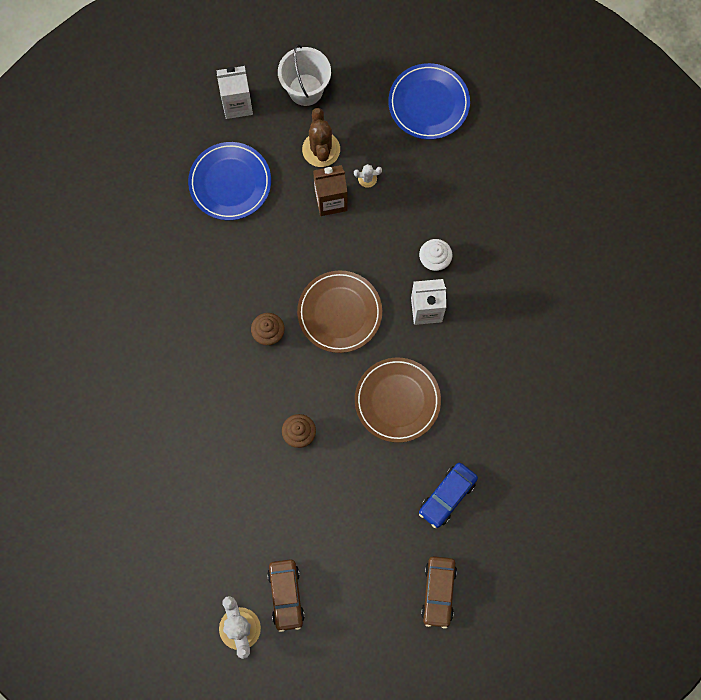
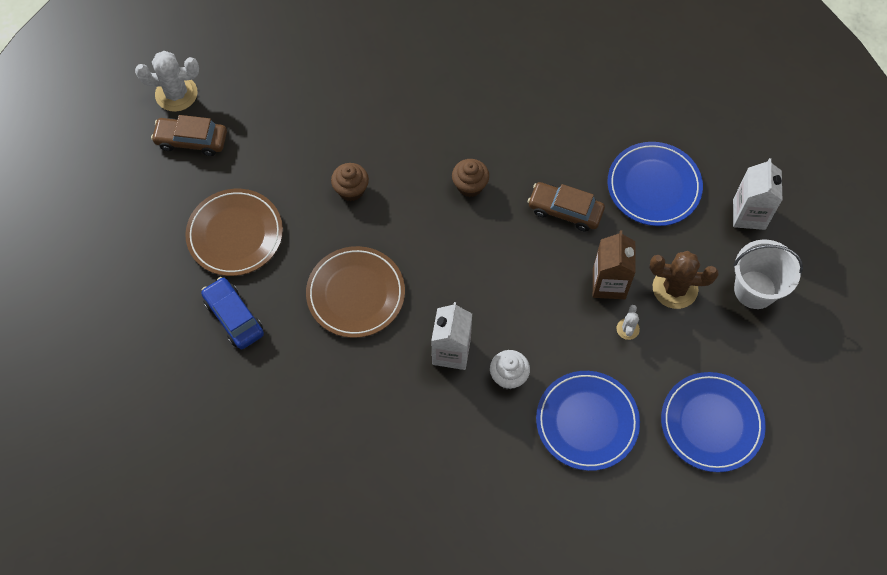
camera: 105 degrees right, 10 degrees down
(339, 313) = (473, 260): brown plate -> brown plate (235, 234)
(438, 592) = (137, 281): brown car -> brown car (565, 210)
(454, 193) = (587, 422): none -> blue plate

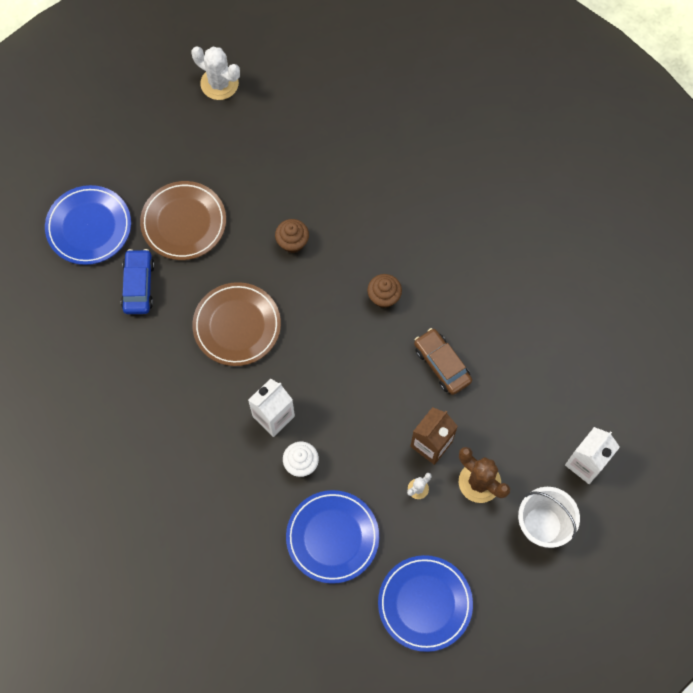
camera: 35 degrees right, 5 degrees up
(191, 140) = (204, 128): brown car -> none
(653, 186) = (527, 391): blue plate -> blue plate (89, 227)

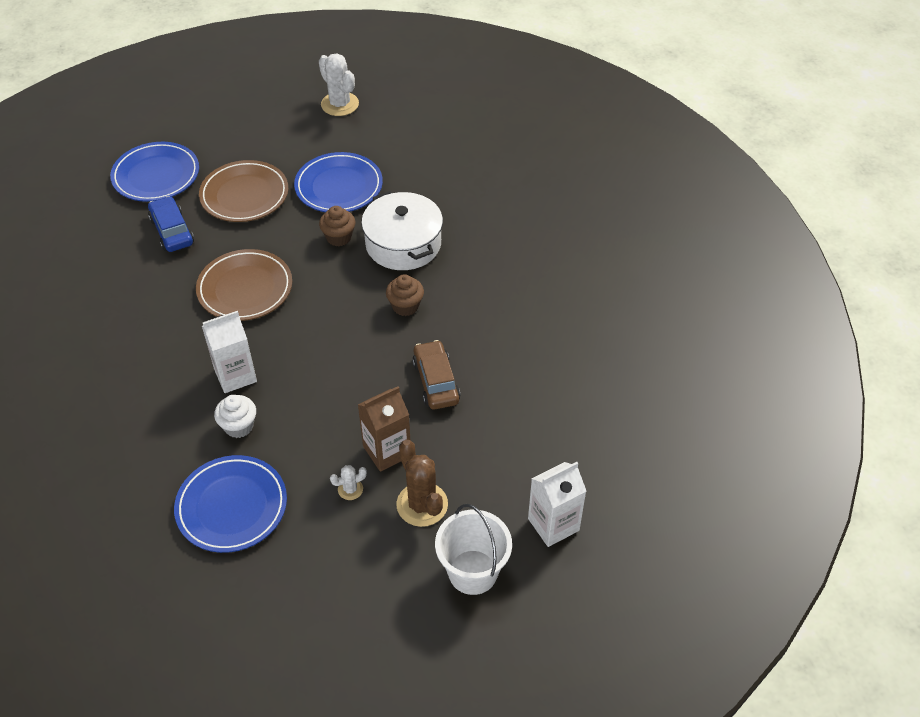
camera: 20 degrees right, 20 degrees down
(138, 285) = (172, 231): blue car -> blue car turned 45 degrees counterclockwise
(352, 230) = (403, 244): none -> white pot
(425, 603) = (297, 609): blue plate -> blue plate (339, 187)

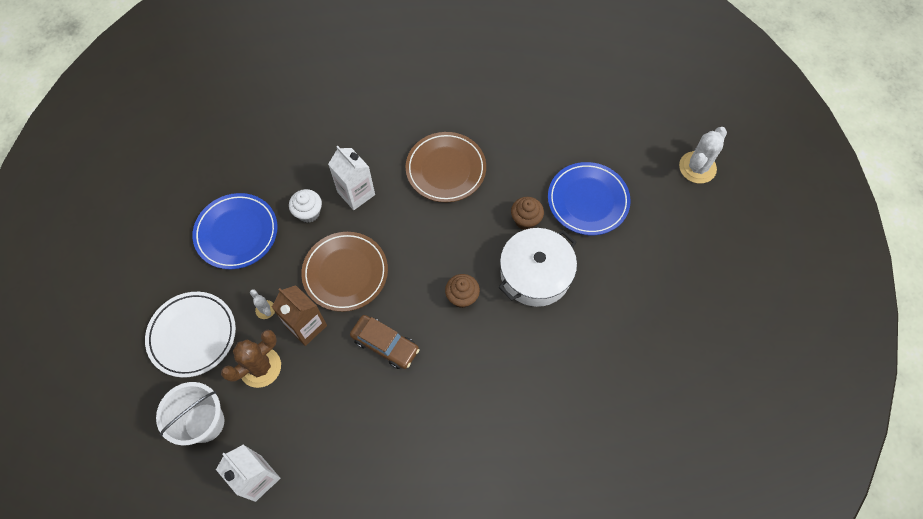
camera: 75 degrees right, 15 degrees up
(156, 176) = (549, 62): blue plate -> none
(172, 231) = (491, 96): blue car -> none
(244, 195) = (550, 132): brown plate -> brown plate (345, 273)
(355, 573) = (192, 335): none -> white plate
(436, 381) = (385, 345): brown car -> brown car turned 60 degrees clockwise

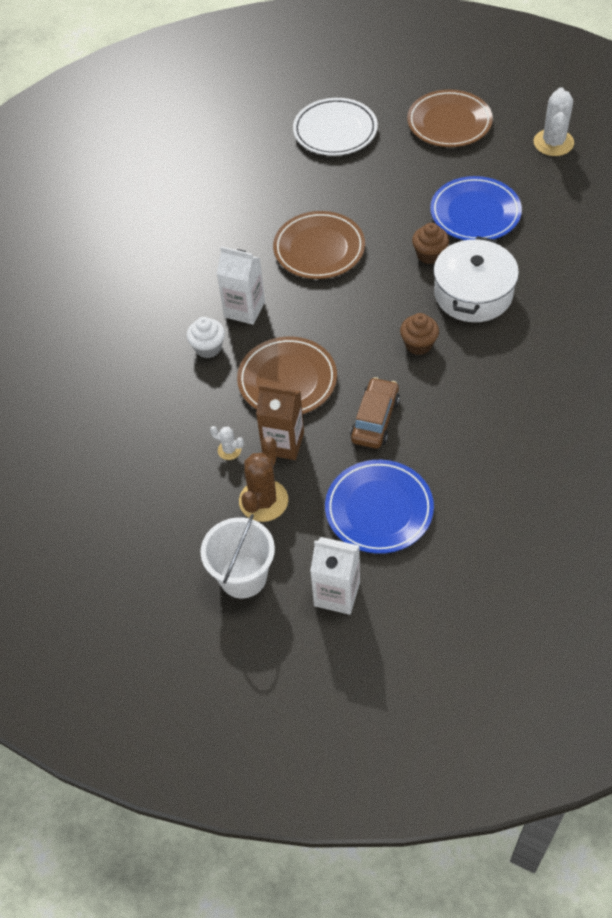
camera: 25 degrees left, 10 degrees down
(192, 335) = (169, 510): white plate -> white plate (335, 131)
(236, 233) = (145, 400): blue plate -> blue plate (379, 509)
(385, 345) = (375, 419): brown car -> brown car turned 75 degrees counterclockwise
(625, 105) = (449, 123): none -> brown plate

